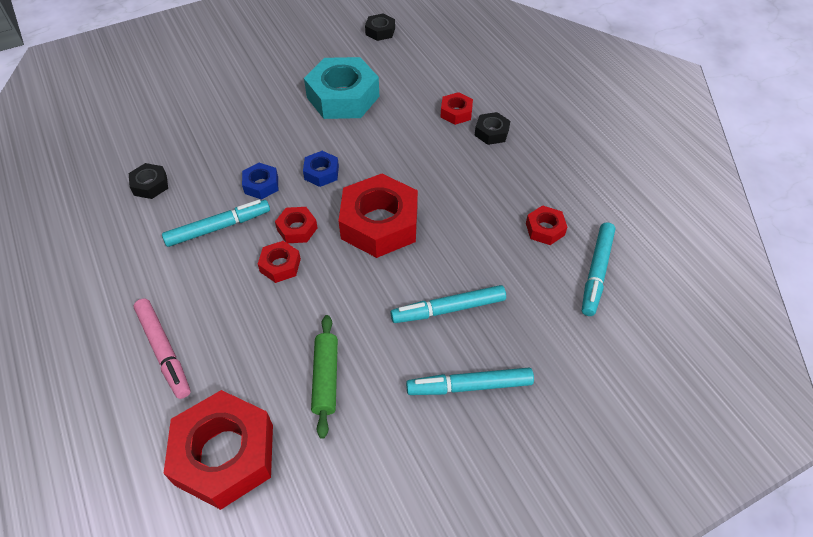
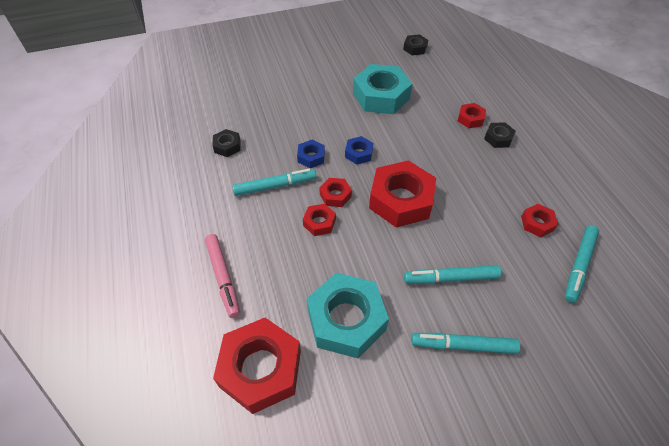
camera: 10 degrees right, 0 degrees up
(326, 378) = (346, 320): green rolling pin -> turquoise nut

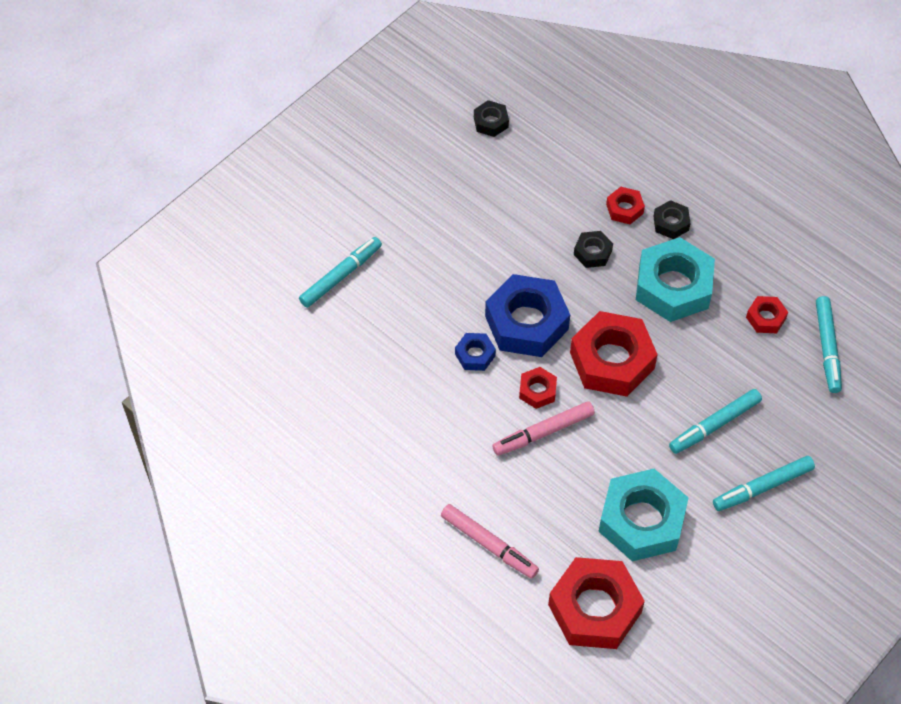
camera: 30 degrees left, 5 degrees up
(227, 146) = (364, 390): black nut -> black nut (592, 252)
(275, 186) = (462, 413): turquoise marker -> turquoise marker (341, 276)
(319, 222) = (543, 432): red nut -> pink marker
(358, 153) = (526, 322): blue nut -> blue nut, size x2.11
(381, 96) = (498, 224): turquoise nut -> turquoise nut (673, 287)

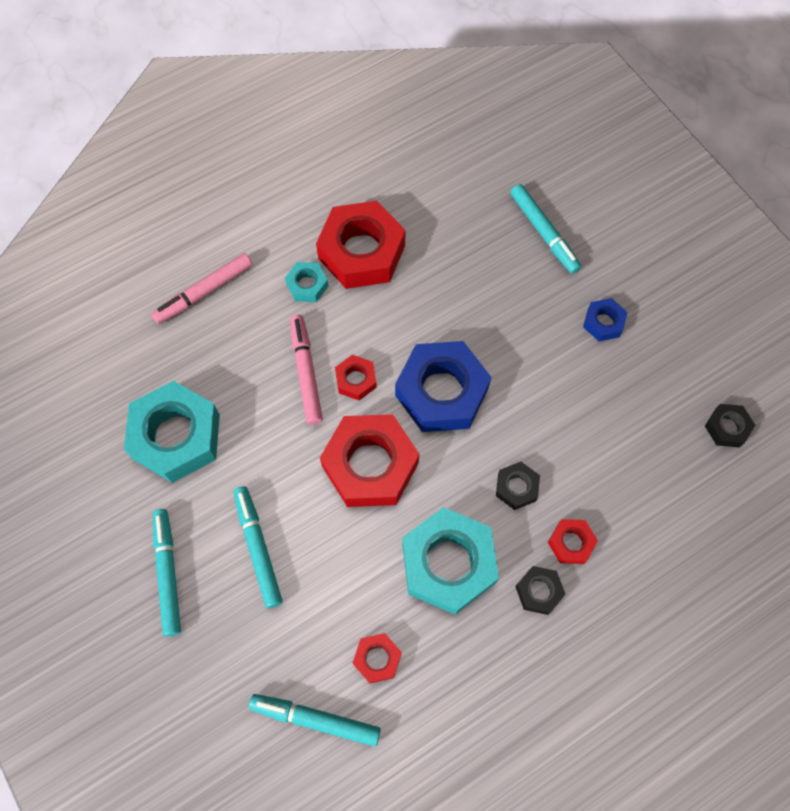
camera: 105 degrees right, 10 degrees up
(454, 456) = (307, 285): none -> turquoise nut
(475, 355) = (416, 332): blue nut -> blue nut (603, 322)
(594, 608) = (104, 365): red nut -> red nut (362, 252)

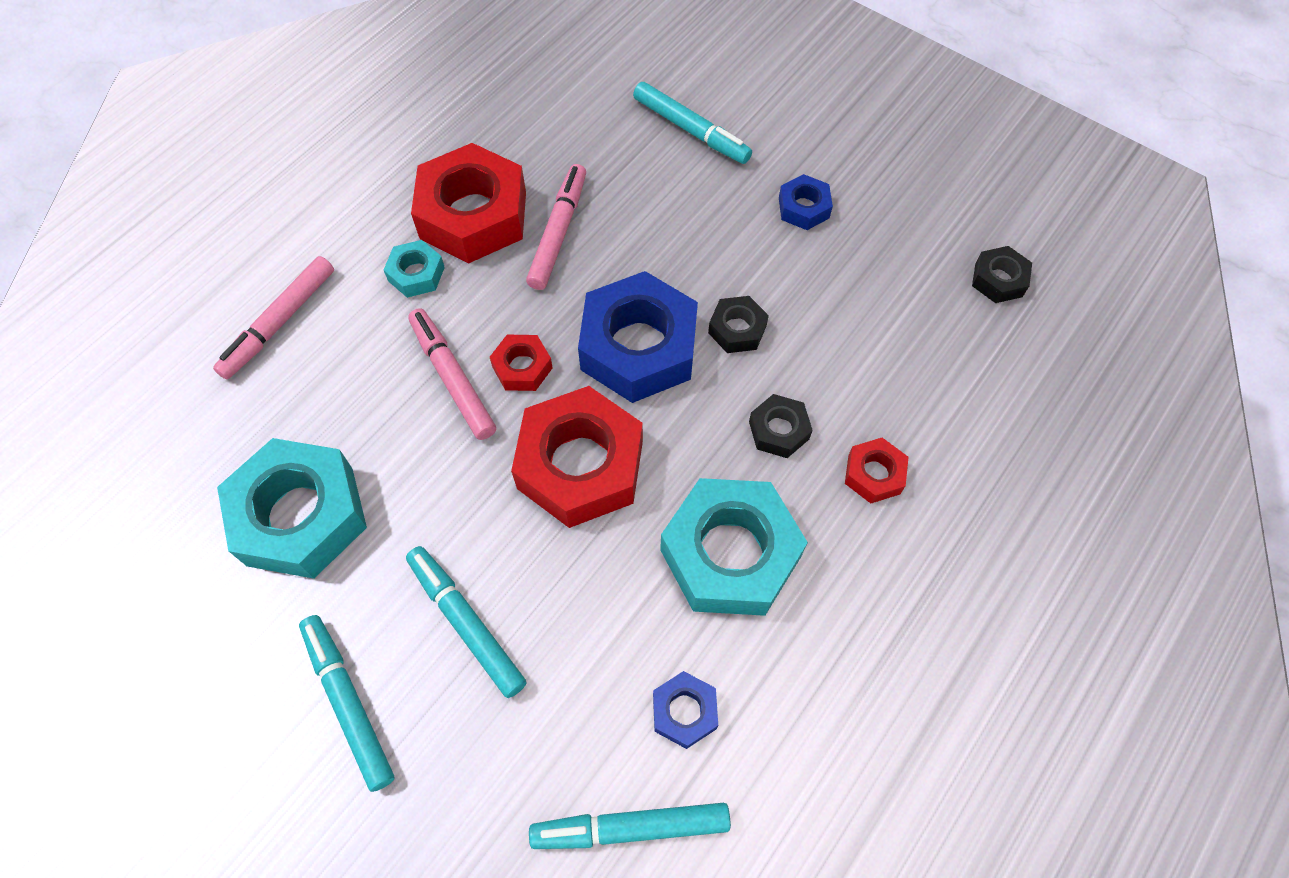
camera: 20 degrees left, 5 degrees down
(377, 658) = (684, 711): red nut -> blue nut
(417, 285) = (558, 232): none -> pink marker
(539, 591) = (859, 547): black nut -> black nut (737, 329)

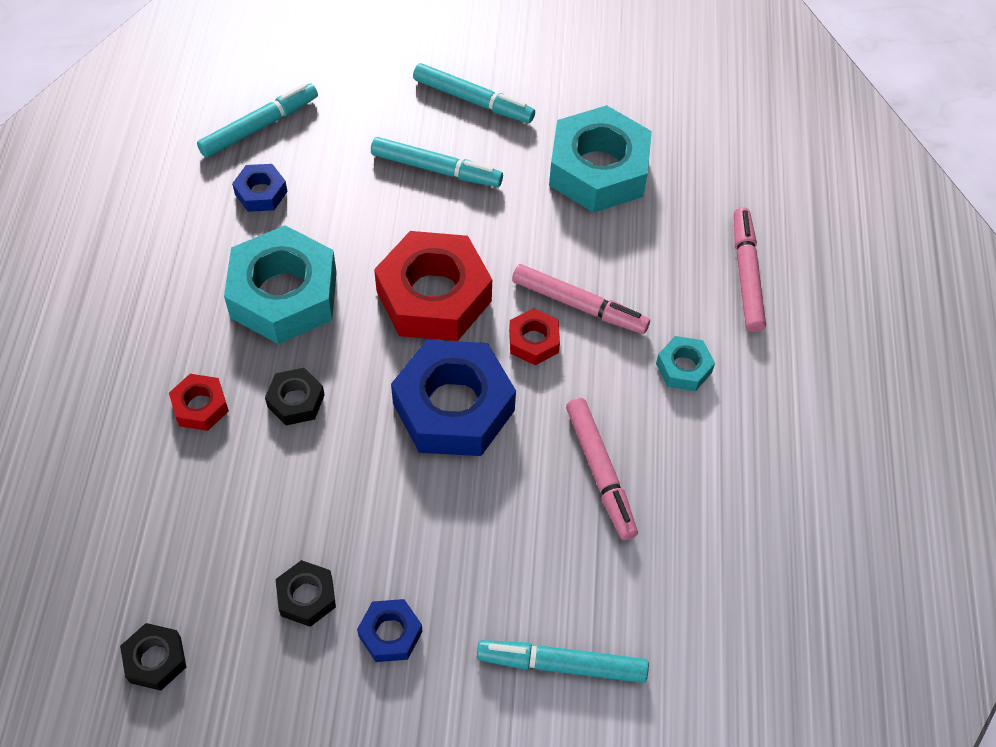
camera: 145 degrees right, 5 degrees down
(473, 215) = (687, 446): red nut -> none
(737, 329) = (380, 468): black nut -> black nut (306, 597)

